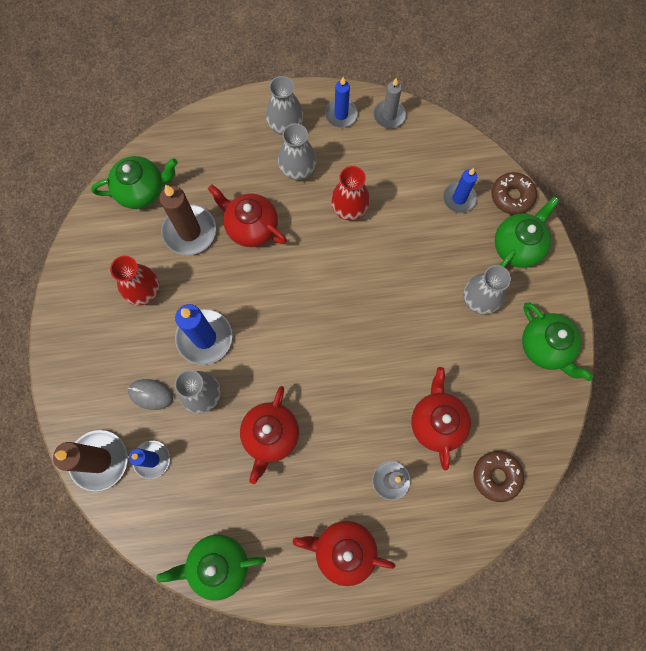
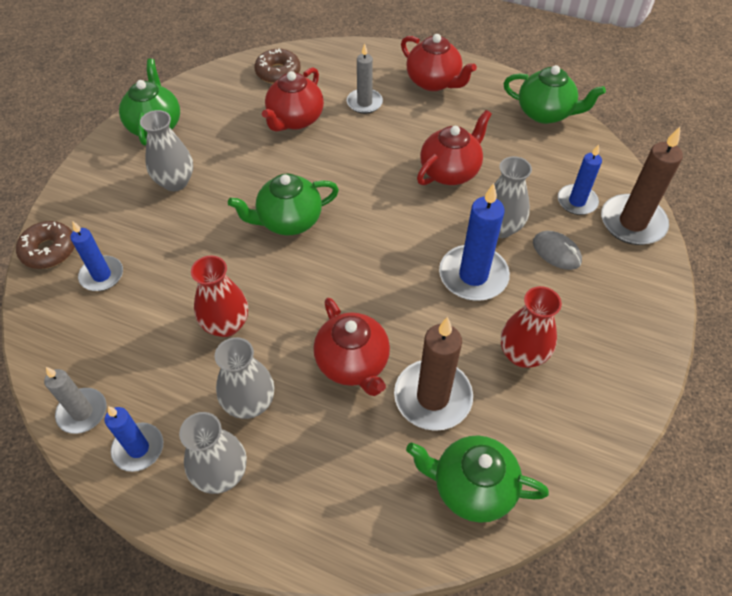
camera: 150 degrees left, 20 degrees down
(517, 246) = (93, 206): green teapot -> green teapot (288, 221)

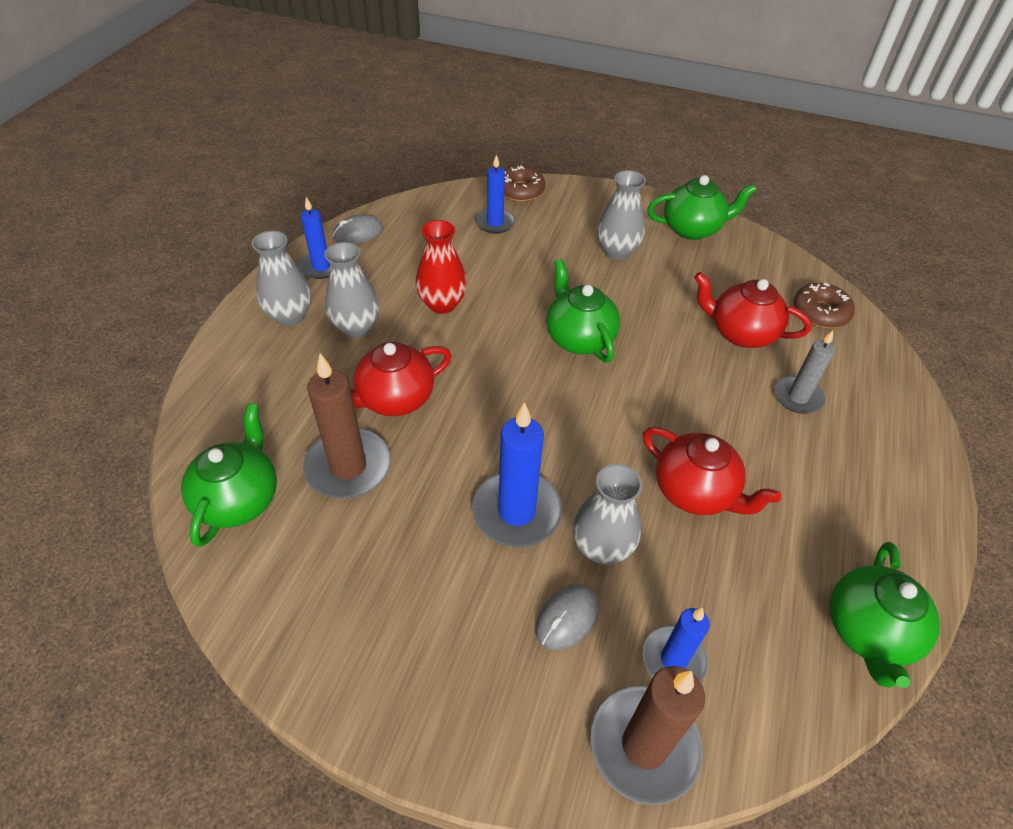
camera: 85 degrees right, 5 degrees down
(82, 412) = (358, 233): grey candle -> grey mouse
(434, 82) = (877, 476): red teapot -> none
(522, 354) = (398, 560): red vase -> none

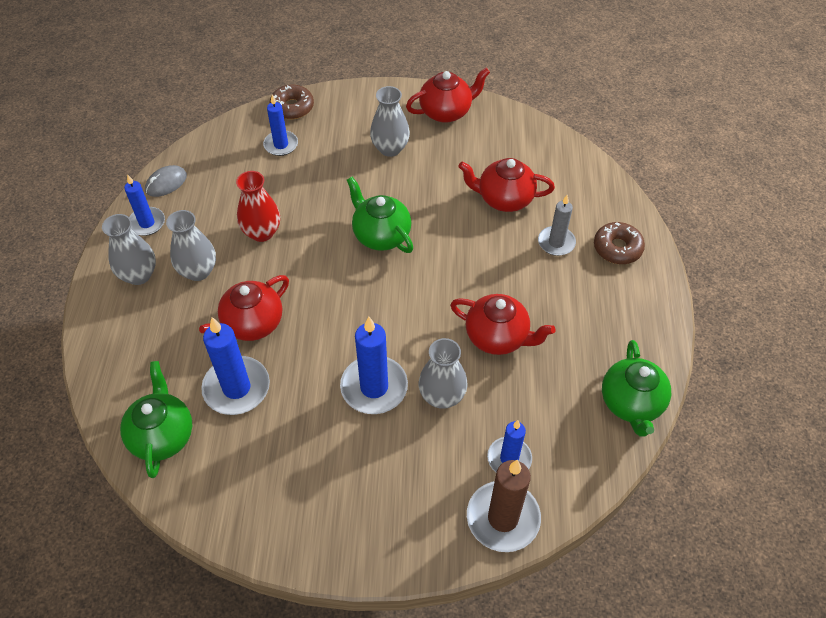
camera: 15 degrees left, 5 degrees up
(348, 467) = (236, 388): brown candle -> blue candle
(567, 618) = (431, 452): grey mouse -> none
(693, 229) = (446, 112): green teapot -> red teapot
(820, 312) = (560, 165): brown donut -> brown donut (617, 248)

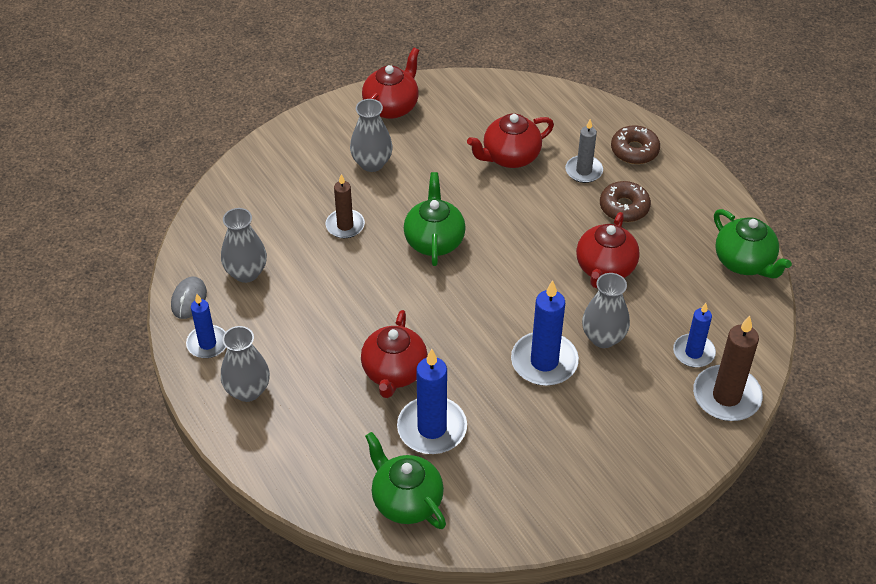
camera: 35 degrees left, 5 degrees down
(198, 271) = (300, 357): grey vase -> grey vase (246, 273)
(262, 232) = (326, 294): red vase -> none
(281, 145) = (266, 210): blue candle -> none
(292, 107) = (243, 171): brown donut -> brown donut (624, 207)
(325, 187) = (345, 225): none -> brown candle
(380, 235) = (434, 240): green teapot -> green teapot turned 75 degrees clockwise
(498, 337) = (605, 269): red teapot -> red teapot turned 120 degrees clockwise

